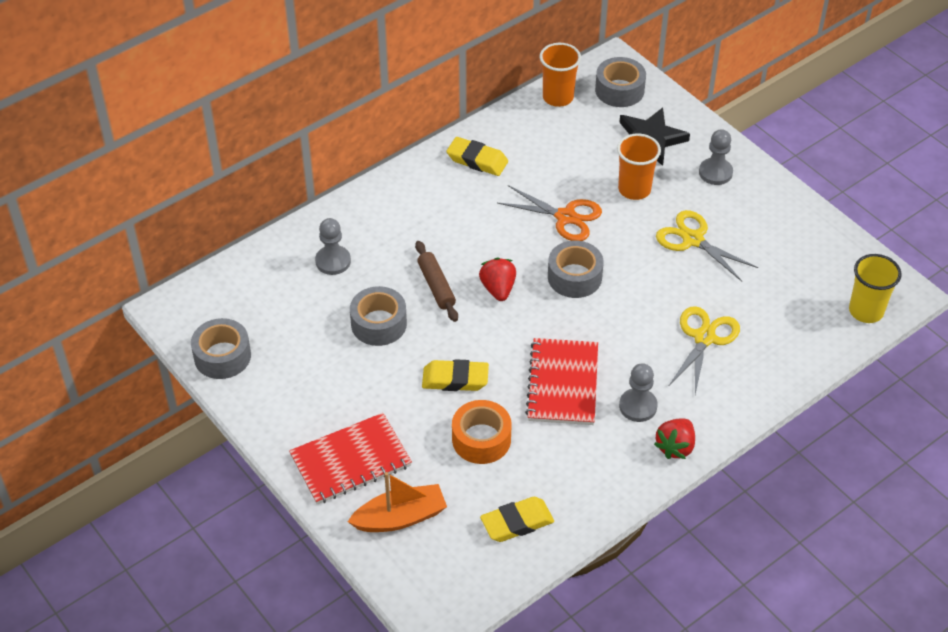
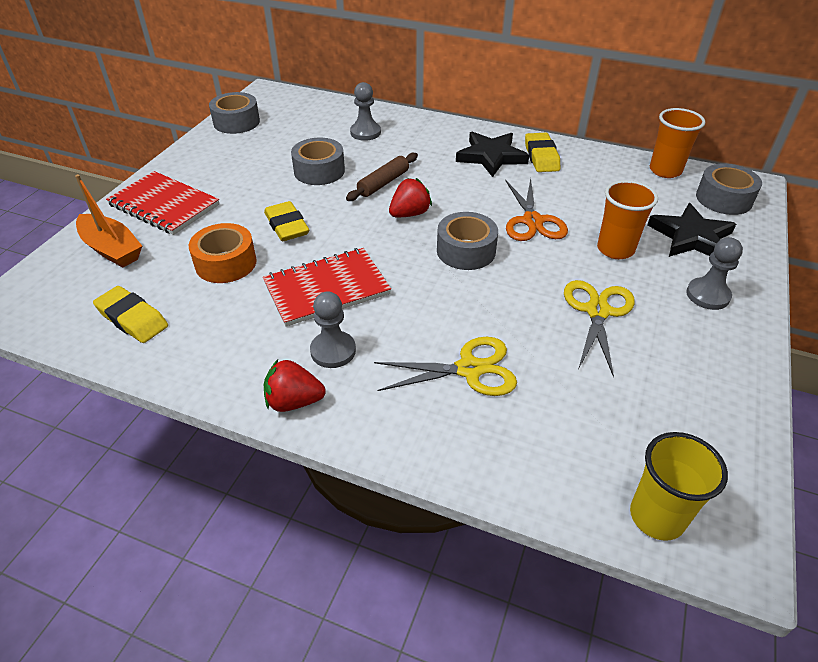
camera: 60 degrees right, 5 degrees down
(450, 193) = (491, 157): none -> black star

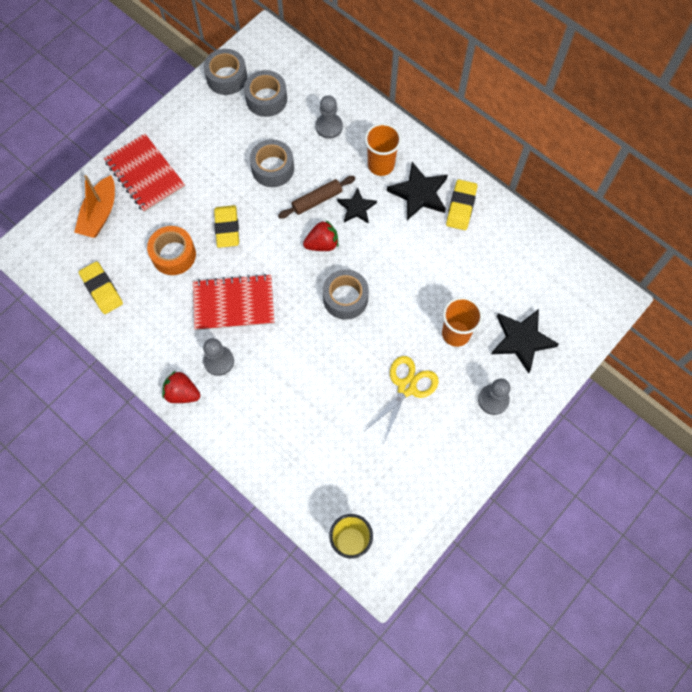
camera: 20 degrees right, 25 degrees up
(112, 249) = (100, 214): orange boat -> orange boat turned 45 degrees clockwise
(431, 180) = (356, 208): none -> black star
(469, 369) = (297, 406): yellow scissors -> none
(532, 221) = (411, 283): orange scissors -> none
(665, 170) = (554, 258): orange cup -> orange cup (381, 165)
(724, 199) = (579, 307): grey tape -> grey tape (266, 99)

